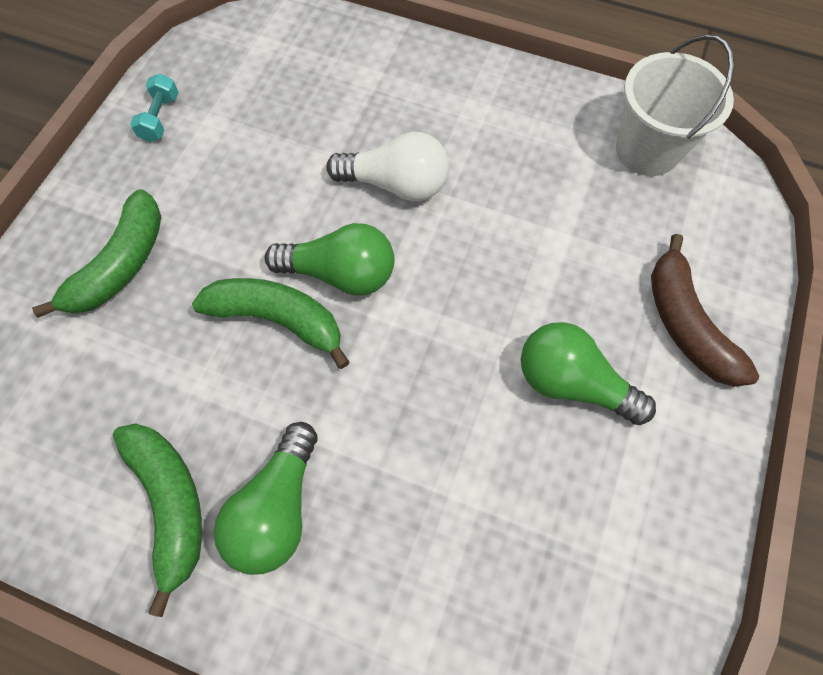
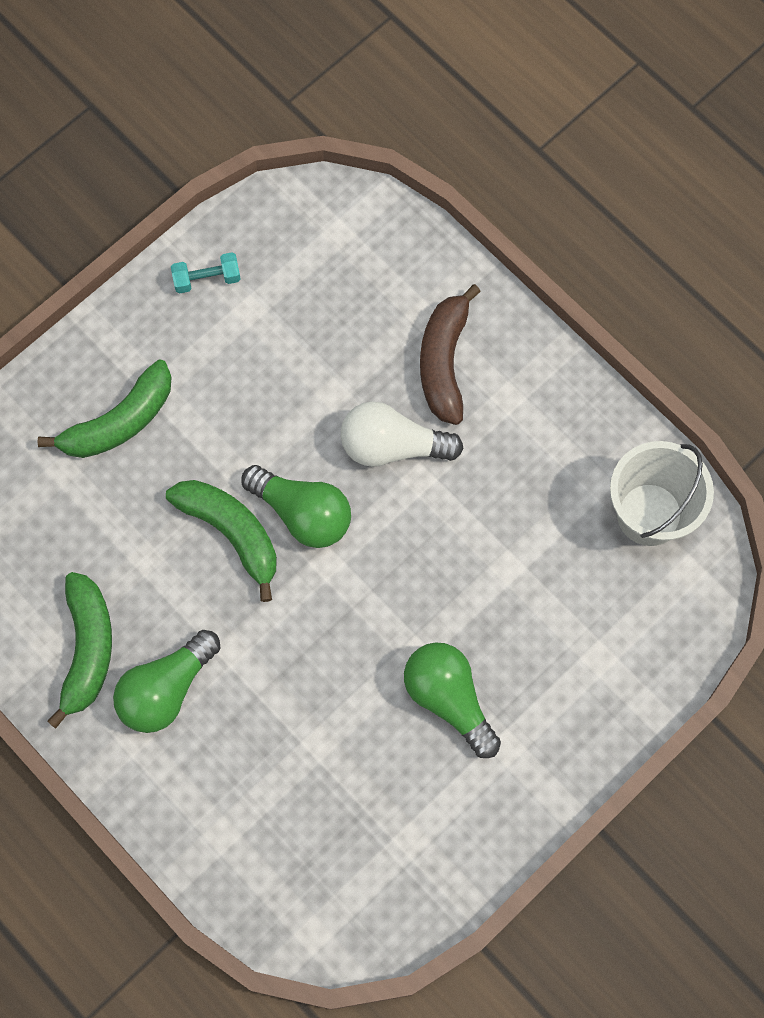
camera: 25 degrees right, 5 degrees up
(160, 118) = (207, 279): turquoise dumbbell -> turquoise dumbbell turned 45 degrees clockwise
(395, 184) = (392, 446): white light bulb -> white light bulb turned 150 degrees clockwise
(685, 324) = (577, 694): brown banana -> brown banana (444, 362)

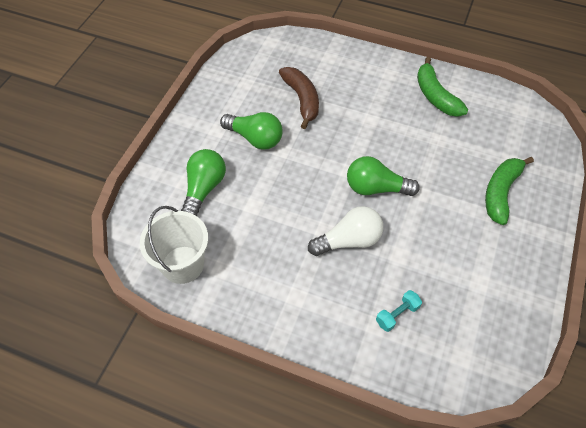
camera: 155 degrees right, 15 degrees down
(166, 689) = (389, 95): green light bulb -> green light bulb (204, 189)
(207, 279) = (517, 289): turquoise dumbbell -> turquoise dumbbell (397, 314)
(231, 533) = (405, 165): green banana -> none
(444, 362) = (346, 301): brown banana -> brown banana (302, 100)

